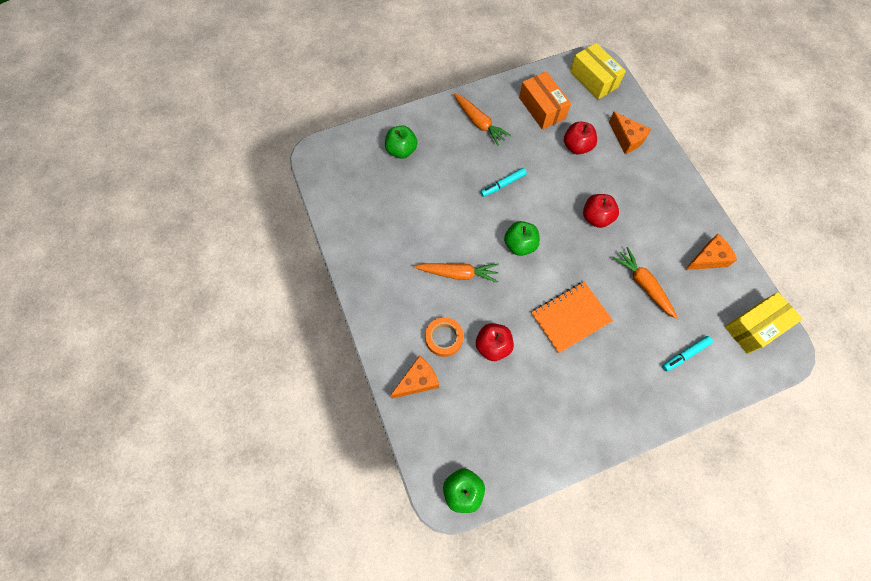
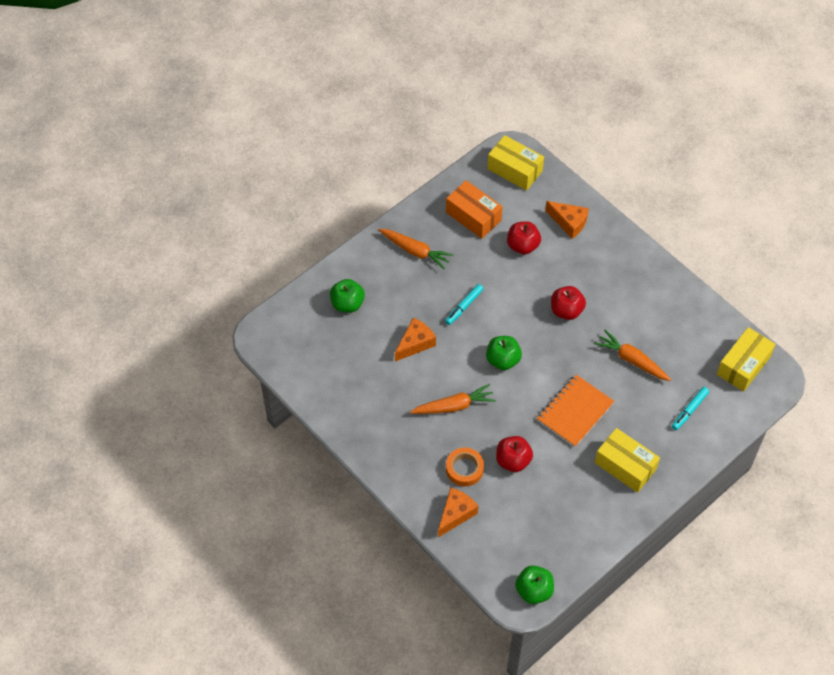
camera: 20 degrees left, 10 degrees down
(601, 390) = (625, 466): none -> yellow box
(708, 258) = (683, 317): orange cheese -> orange cheese (415, 343)

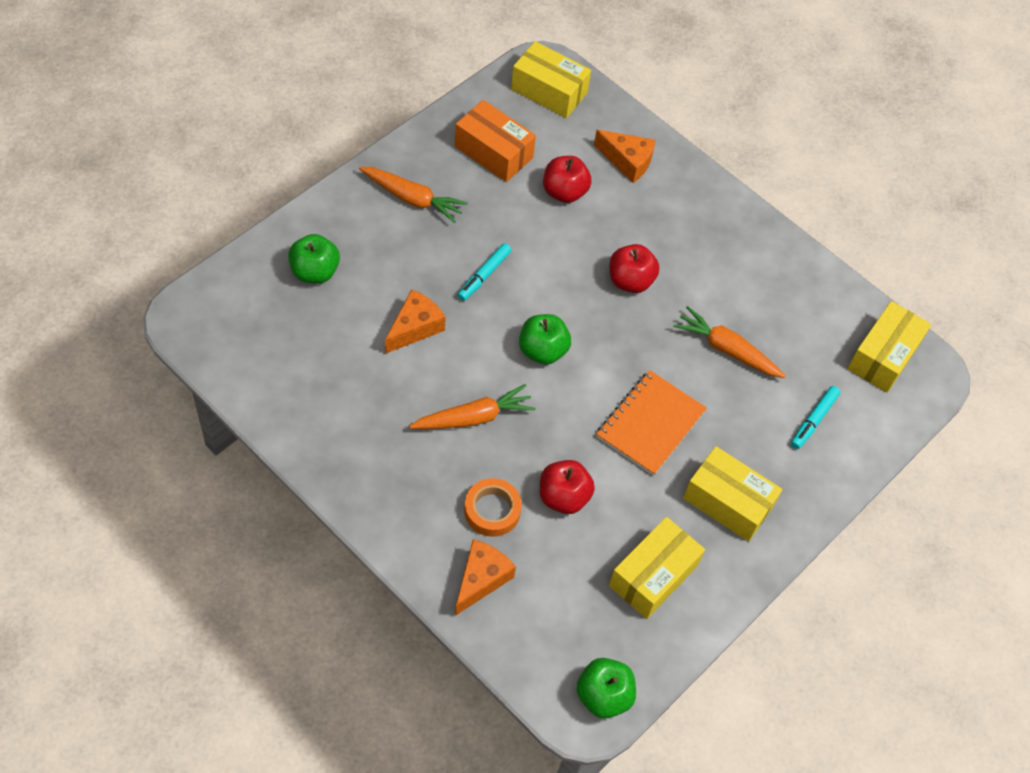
camera: 10 degrees left, 0 degrees up
(571, 514) = (653, 575): none -> yellow box

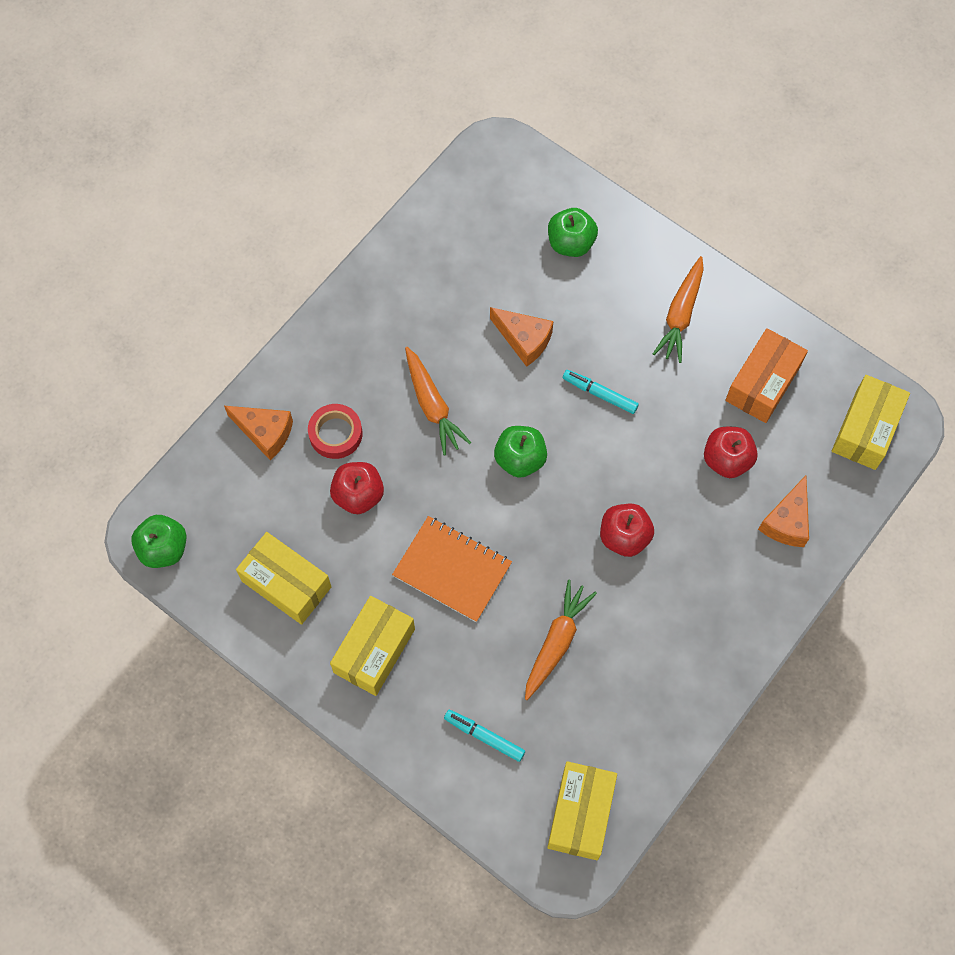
camera: 90 degrees right, 10 degrees up
(492, 510) = (335, 434): orange tape -> red tape
(883, 356) = (581, 814): yellow box -> yellow box turned 75 degrees clockwise

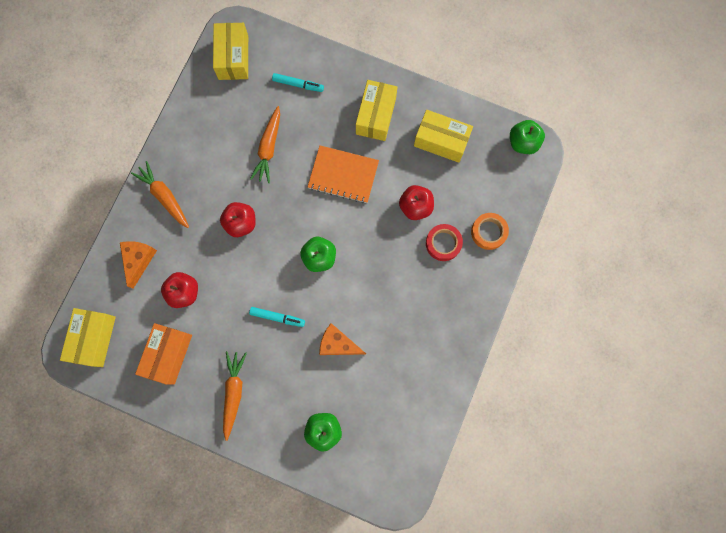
camera: 165 degrees right, 10 degrees up
(265, 433) = (488, 232): orange cheese -> orange tape
(432, 406) = (386, 279): orange carrot -> orange carrot (164, 196)

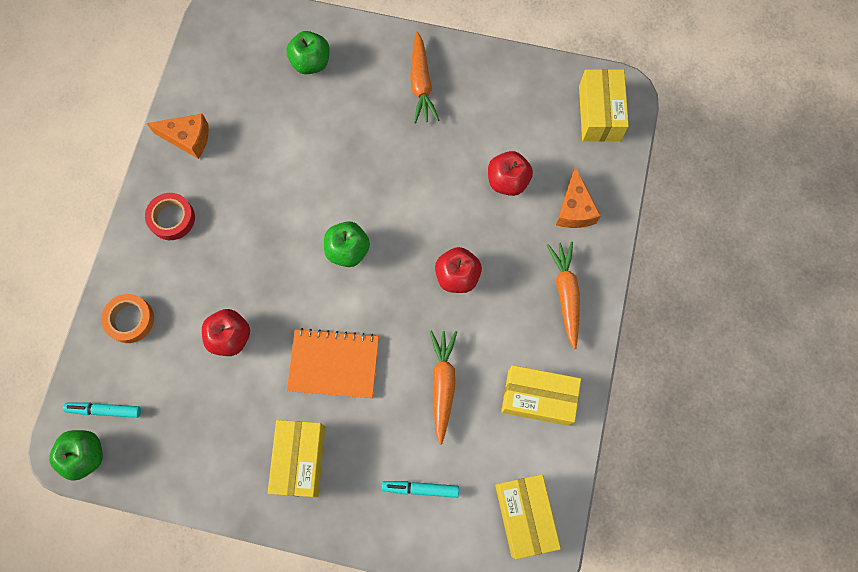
camera: 170 degrees right, 5 degrees down
(164, 196) = (566, 294): orange carrot -> orange carrot turned 135 degrees counterclockwise
(168, 354) = (507, 110): orange box -> none
(277, 317) = (387, 171): turquoise marker -> turquoise marker (104, 410)
(338, 344) = (308, 154): orange cheese -> orange cheese (188, 138)
(441, 141) = (203, 437): yellow box -> yellow box (538, 398)
(443, 243) = (189, 295): red tape -> red tape (172, 218)

